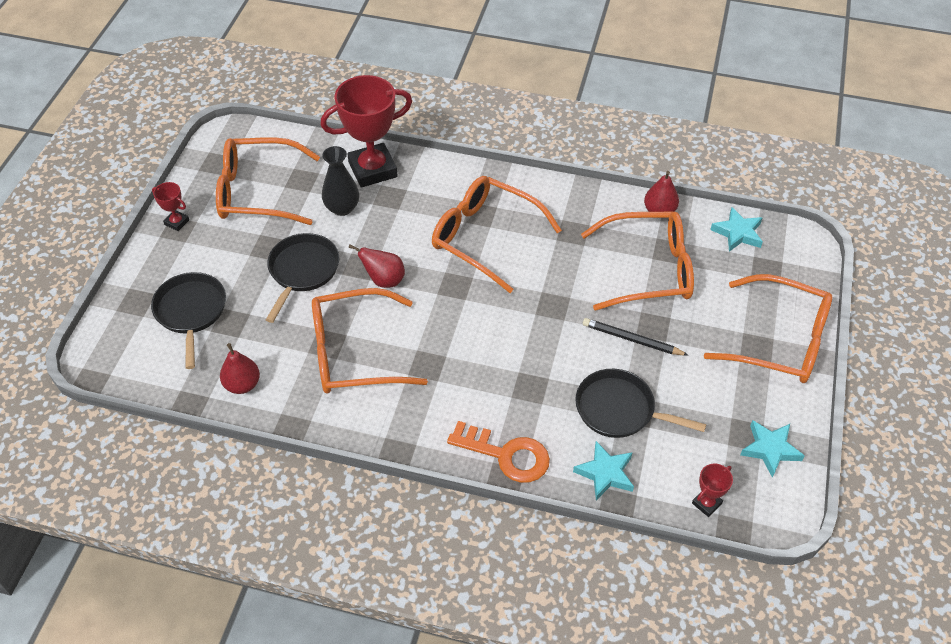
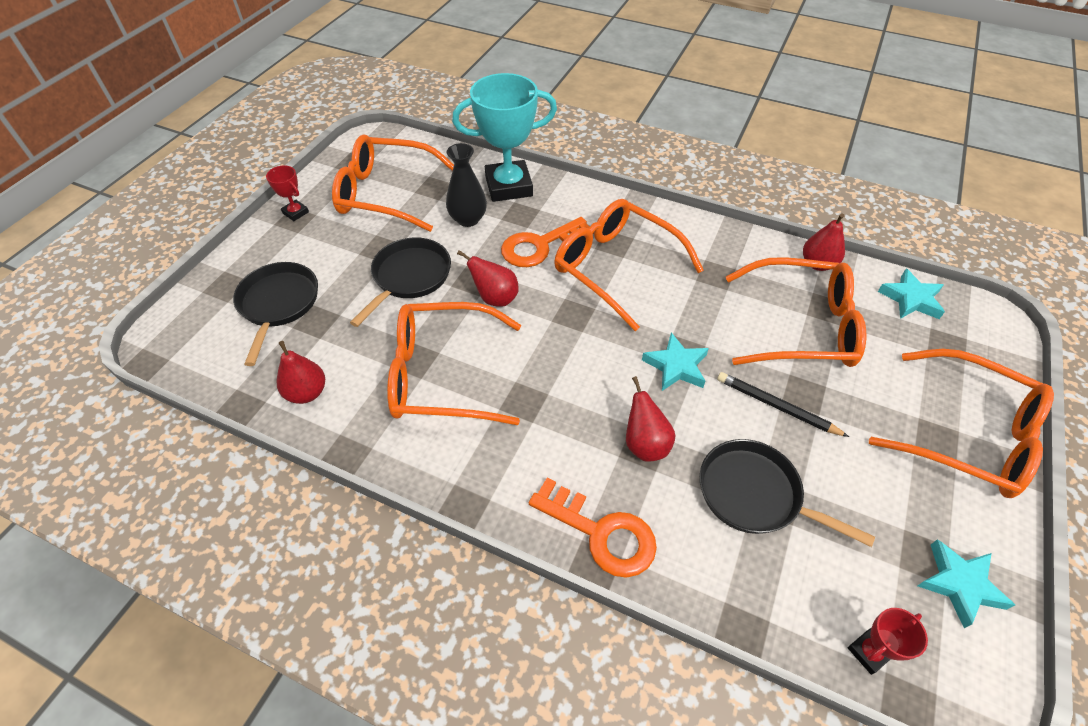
camera: 10 degrees right, 0 degrees up
(372, 169) = (508, 186): red trophy -> turquoise trophy
(413, 226) = (540, 246): none -> orange key
(531, 384) = (645, 444): none -> red pear
(605, 473) = (728, 581): turquoise star -> turquoise star (676, 366)

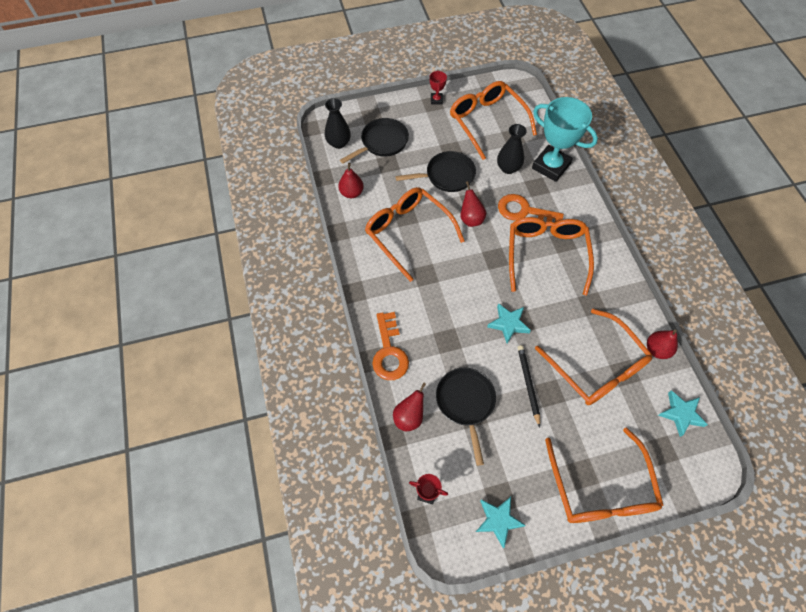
camera: 50 degrees right, 10 degrees up
(213, 350) = (338, 143): none -> black vase
(645, 444) = (449, 339): red pear -> red pear (409, 417)

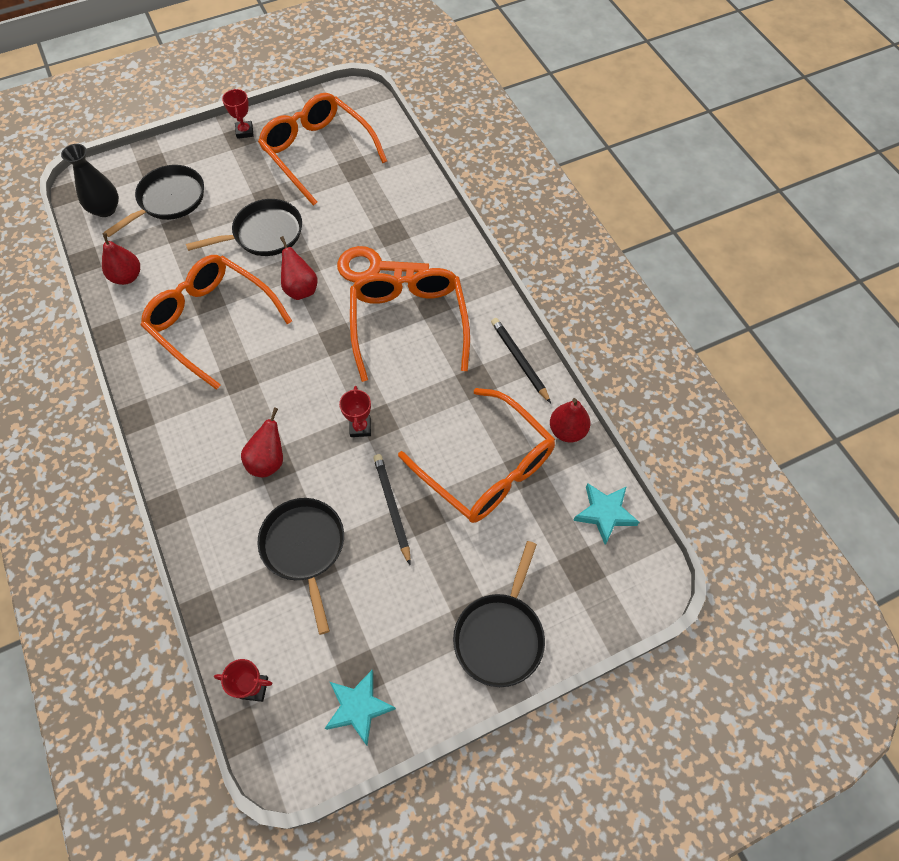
camera: 10 degrees left, 0 degrees up
(389, 352) = (190, 494): orange key -> none
(409, 417) = (224, 582): red pear -> red pear (268, 461)
(508, 168) = (350, 212): black vase -> none
(508, 324) = (360, 427): turquoise star -> red trophy
(551, 166) = (409, 201): turquoise trophy -> none
(600, 488) = (500, 635): orange glasses -> black pan
(624, 293) = (519, 360): none -> black pencil

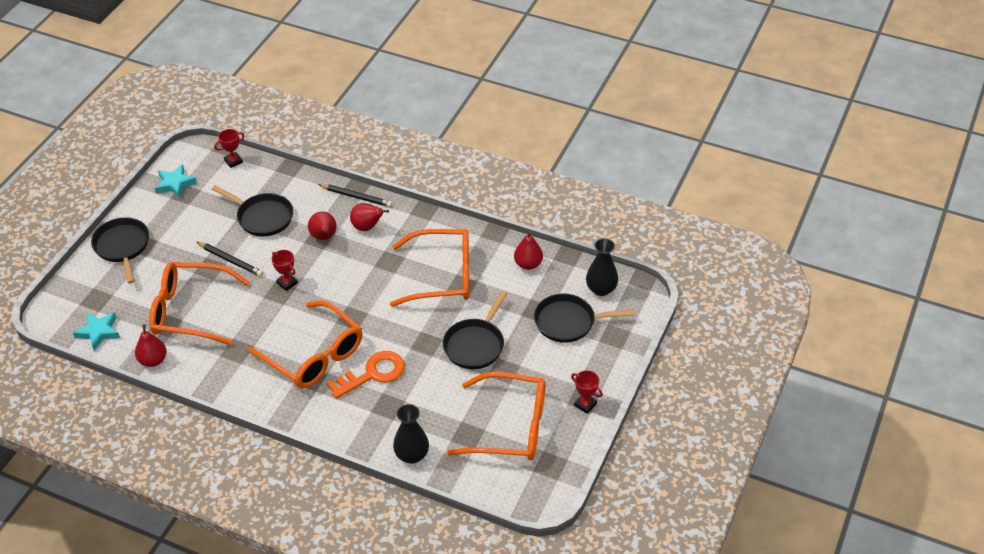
camera: 140 degrees right, 15 degrees down
(169, 200) = (568, 322): black pan -> black pan turned 90 degrees clockwise
(300, 289) = (408, 329): red pear -> red pear (367, 227)
(413, 181) = (412, 455): none -> black vase
(519, 360) = (217, 381): black pencil -> black pencil (356, 197)

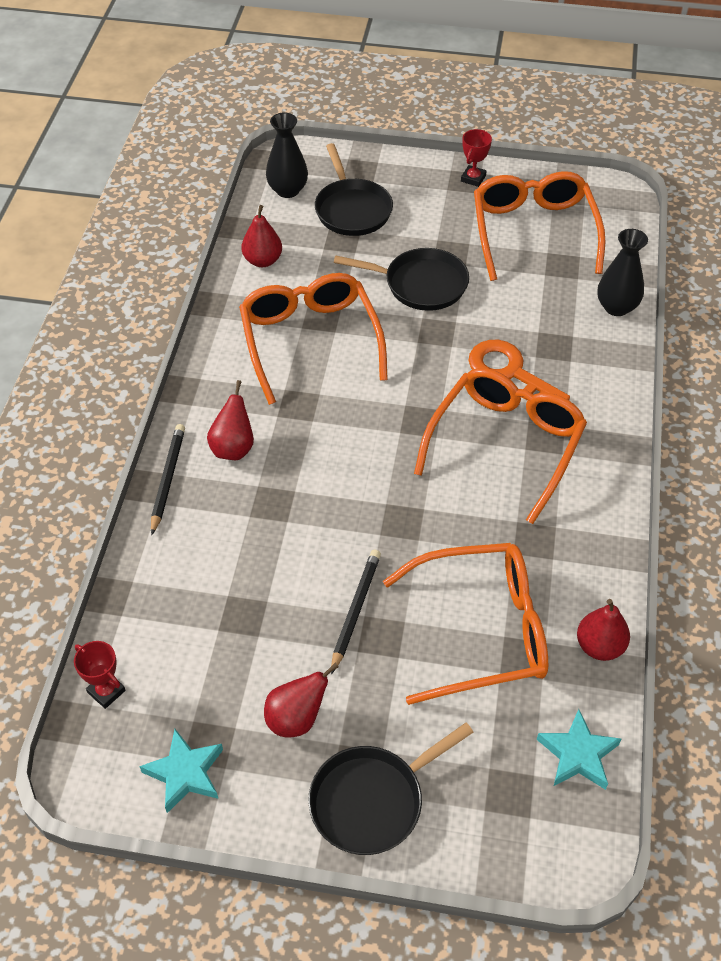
camera: 105 degrees left, 5 degrees up
(190, 311) = (481, 630): orange glasses -> orange glasses turned 90 degrees counterclockwise
(262, 217) = (243, 597): black pan -> none
(287, 283) = (380, 517): red trophy -> none
(324, 237) = (269, 497): red pear -> red pear (296, 719)

